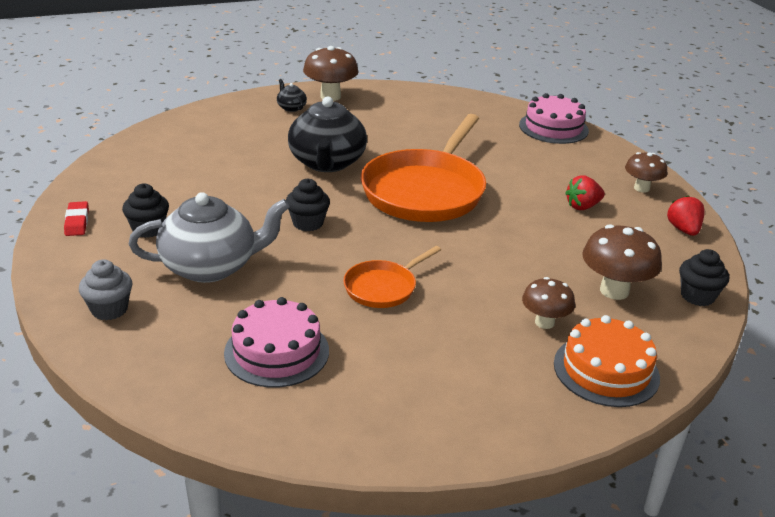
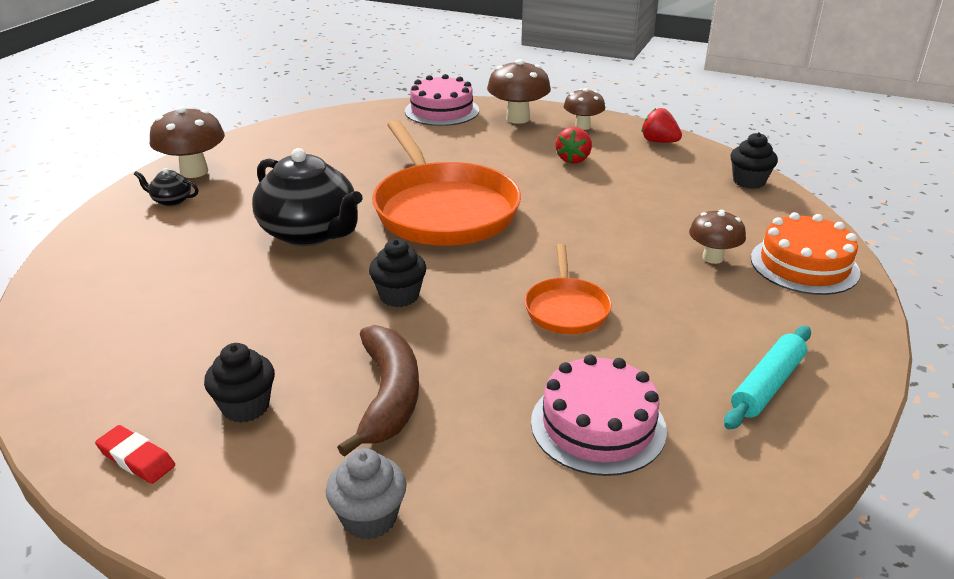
camera: 45 degrees left, 0 degrees up
(211, 267) = (388, 396): grey teapot -> brown banana
(412, 407) = (767, 385): none -> turquoise rolling pin
(614, 291) = (704, 207): brown mushroom -> brown mushroom (518, 118)

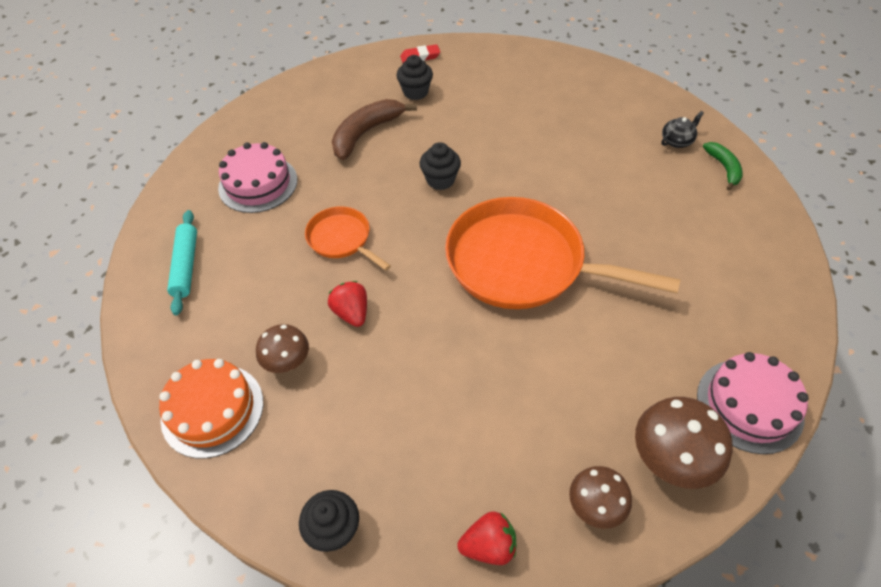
camera: 135 degrees right, 20 degrees up
(194, 171) = (724, 168): brown mushroom -> green banana
(310, 233) = (560, 181): black teapot -> none
(369, 518) = (310, 95): grey cupcake -> none
(388, 396) = (366, 133): brown banana -> brown banana turned 90 degrees clockwise
(573, 159) = (524, 421): red strawberry -> red strawberry (351, 313)

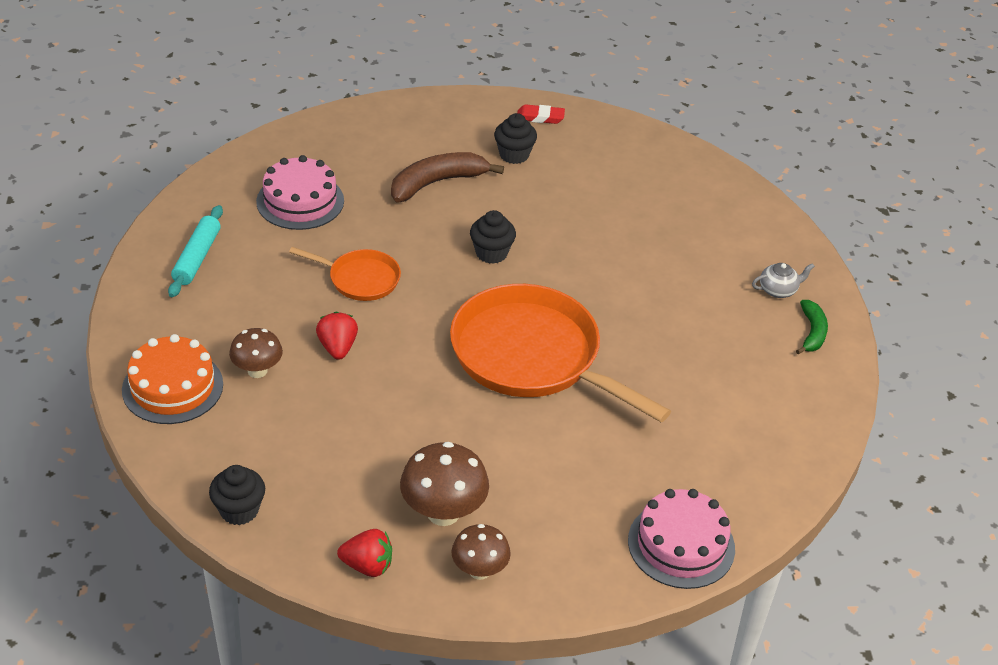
camera: 15 degrees right, 10 degrees down
(342, 239) = (360, 279): orange pan -> orange pan turned 135 degrees clockwise
(670, 460) = (572, 560): brown mushroom -> brown mushroom (443, 513)
(677, 141) = (778, 290): black teapot -> grey teapot

